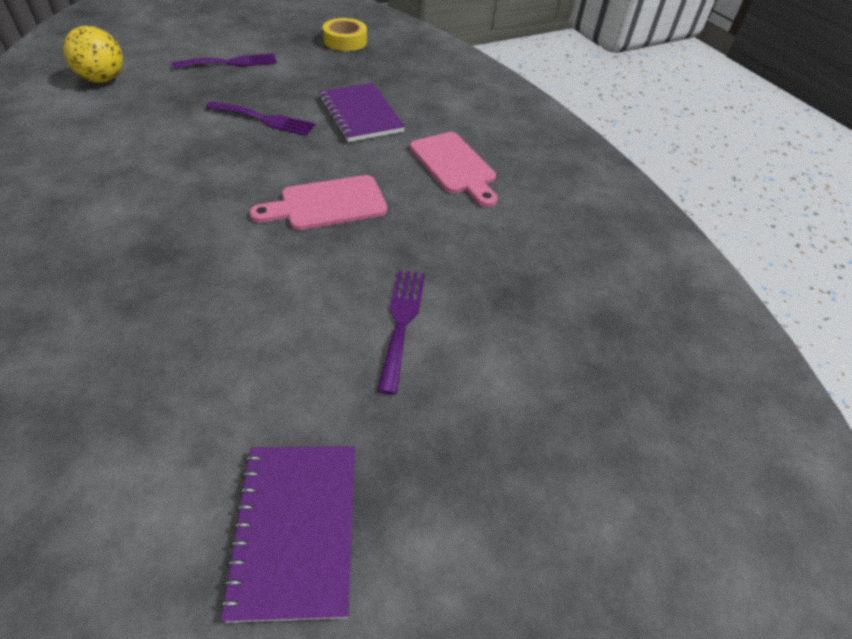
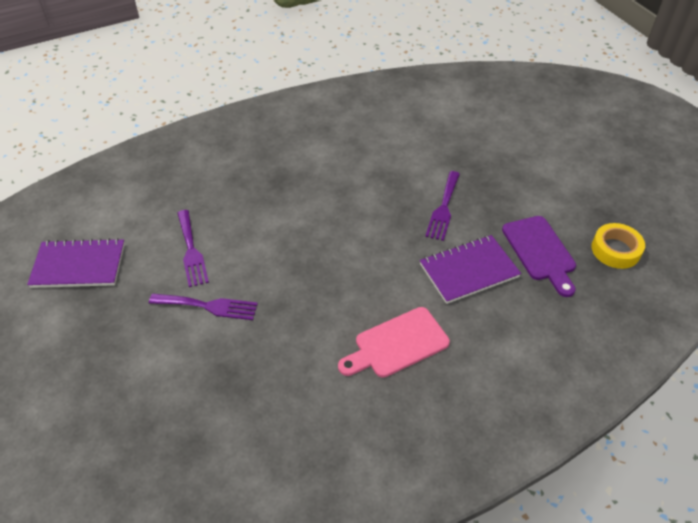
camera: 95 degrees right, 0 degrees up
(103, 79) = (477, 113): yellow ball -> none
(230, 63) = (531, 174): purple fork -> purple fork (191, 251)
(327, 204) = (333, 257): pink cutting board -> none
(341, 74) = (540, 251): none -> purple cutting board

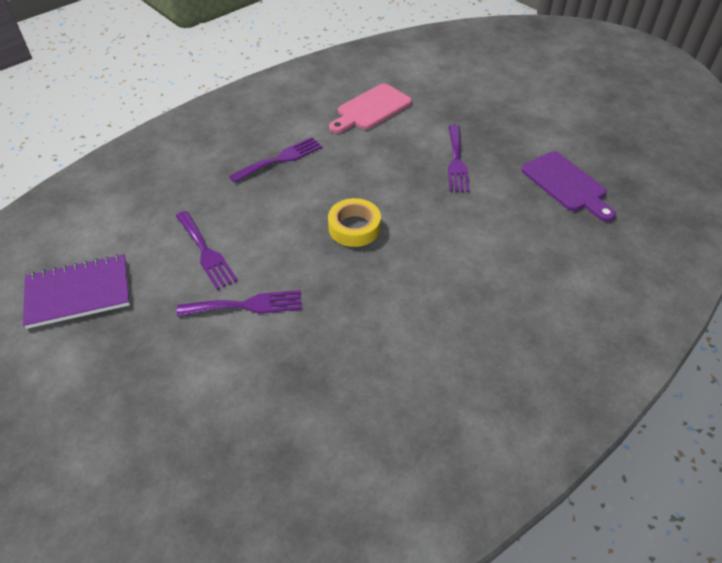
camera: 15 degrees left, 0 degrees up
(284, 176) = (280, 159): none -> purple fork
(397, 344) = (464, 301): pink cutting board -> pink cutting board (371, 109)
(469, 270) = (506, 215): purple notebook -> none
(615, 250) = (635, 170): yellow tape -> yellow tape (354, 227)

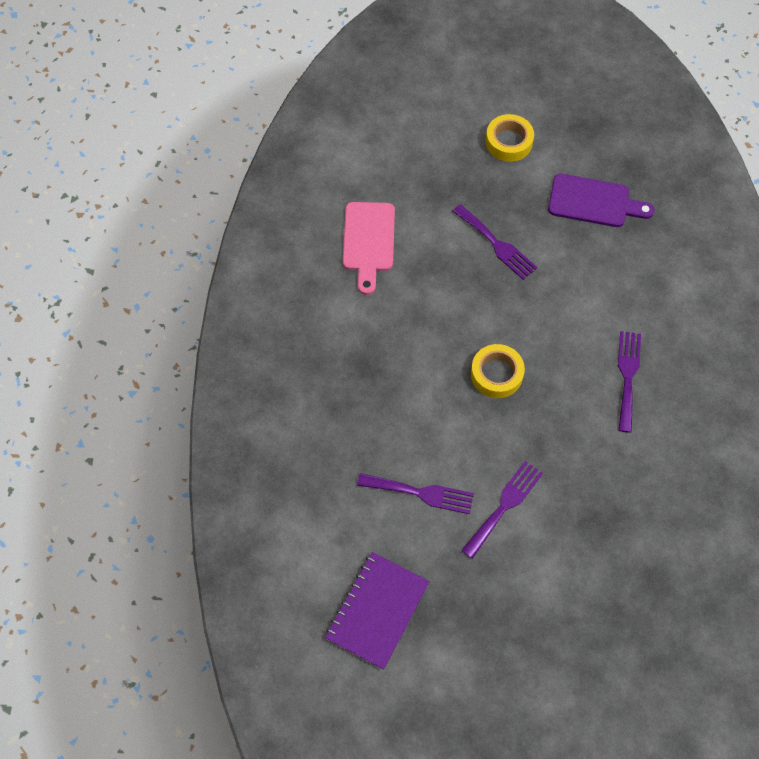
camera: 45 degrees left, 15 degrees up
(280, 159) = (362, 359): purple fork -> purple fork (627, 376)
(540, 118) = (508, 142): none -> yellow tape

